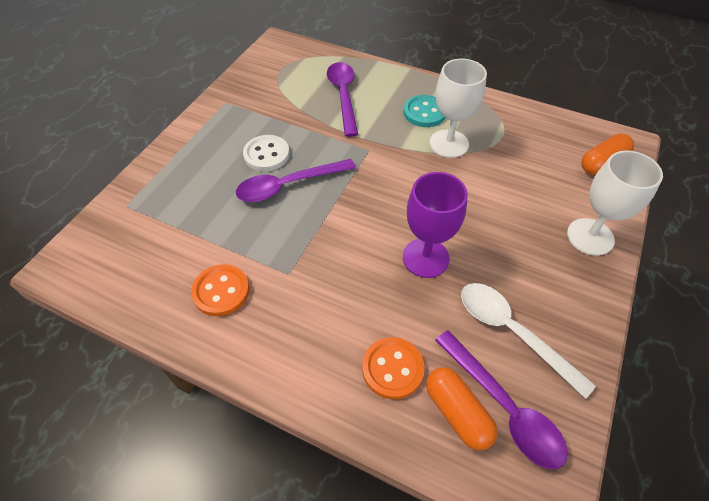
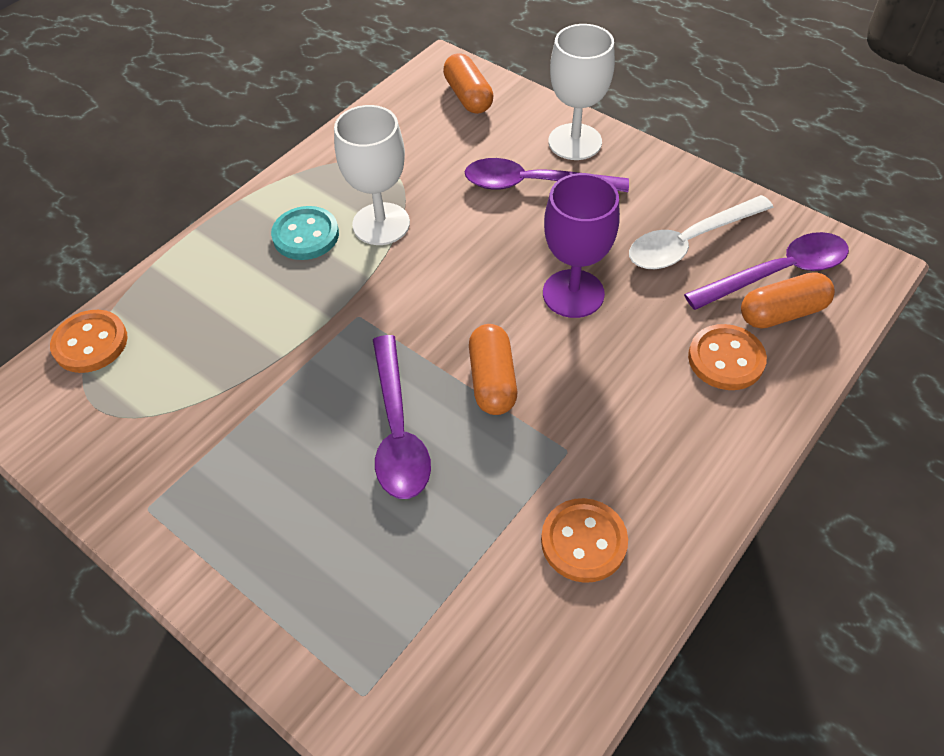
camera: 75 degrees left, 0 degrees up
(266, 154) = (316, 453): white button -> none
(319, 56) = (90, 343): none -> orange button
(336, 224) = (492, 380): none -> orange capsule
(343, 96) = (219, 326): purple spoon -> purple spoon (533, 184)

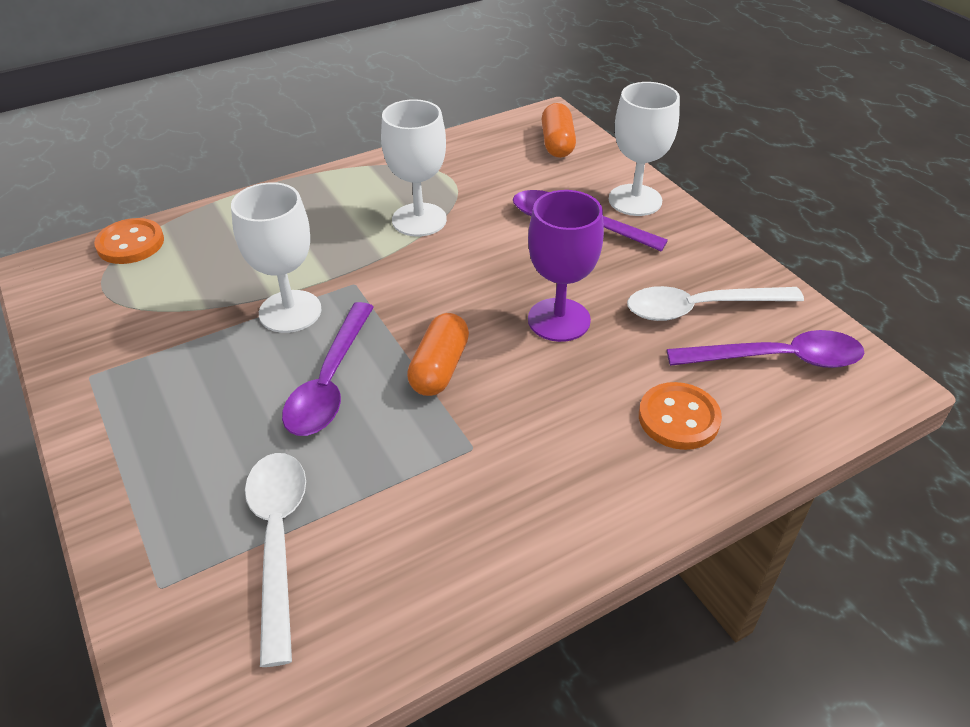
camera: 20 degrees right, 10 degrees down
(306, 235) = (350, 212): turquoise button -> none
(312, 367) = (290, 311): none -> white goblet
(445, 607) = (278, 540): none -> white spoon
(583, 541) = (440, 530): orange button -> none
(782, 313) = (762, 395): orange capsule -> none

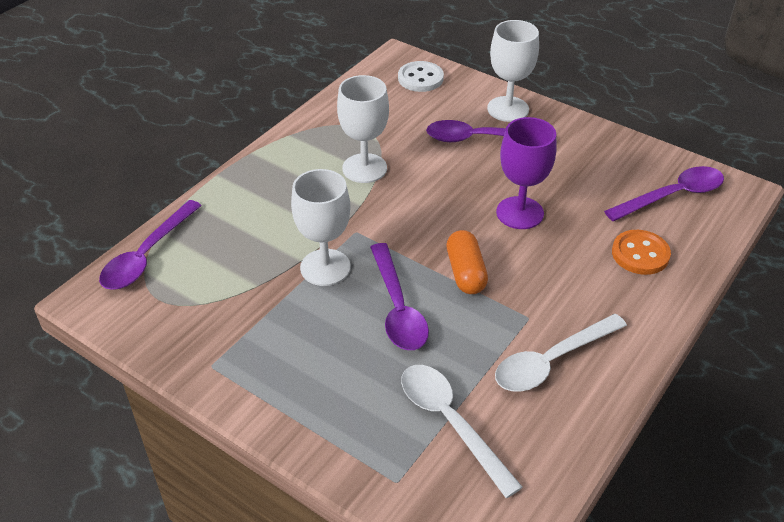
camera: 25 degrees left, 0 degrees up
(130, 243) = (147, 255): orange button -> purple spoon
(557, 143) = (420, 78): orange capsule -> white button
(700, 308) = (604, 176): white spoon -> white spoon (551, 361)

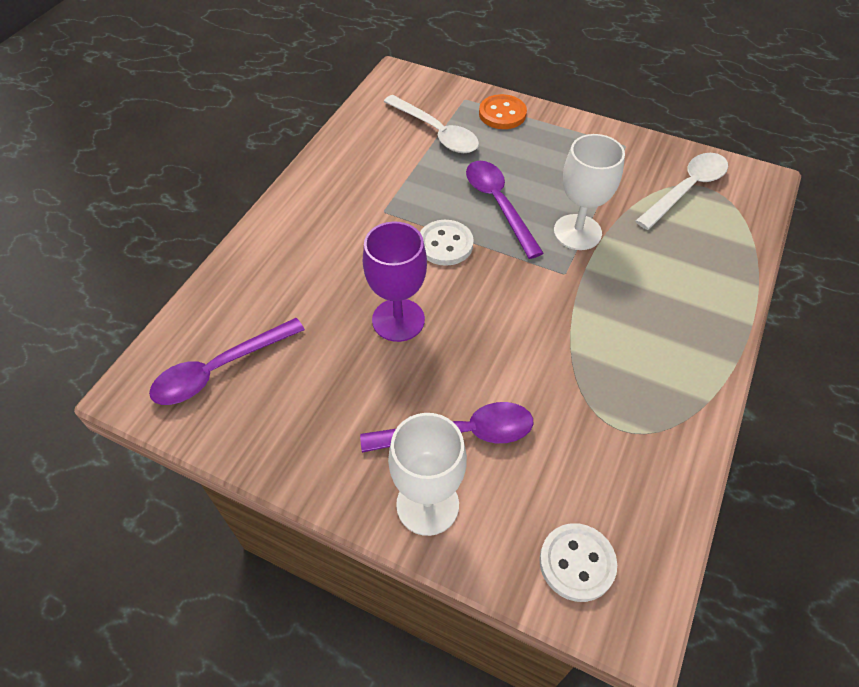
camera: 170 degrees right, 10 degrees up
(147, 255) = (746, 222): purple spoon -> none
(364, 168) = (590, 359): white goblet -> none
(465, 272) = (445, 244): orange capsule -> white button
(551, 361) = (364, 180): white spoon -> white spoon (686, 189)
(640, 254) = (273, 286): orange button -> orange button (502, 114)

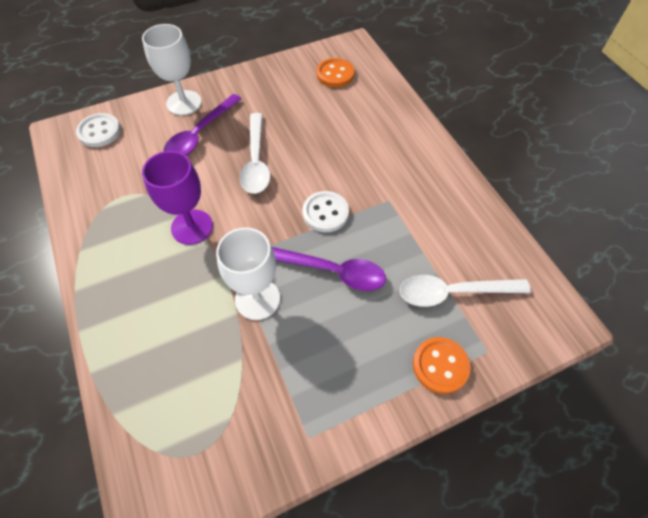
camera: 130 degrees right, 5 degrees up
(219, 369) = (335, 74): purple spoon -> orange button
(398, 320) = (292, 153): purple goblet -> purple goblet (192, 227)
(686, 189) = (213, 431): white spoon -> white spoon (256, 161)

